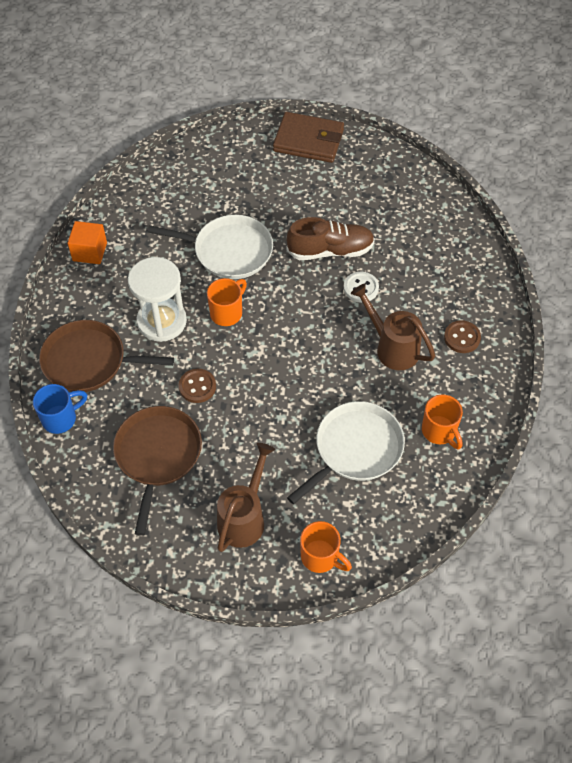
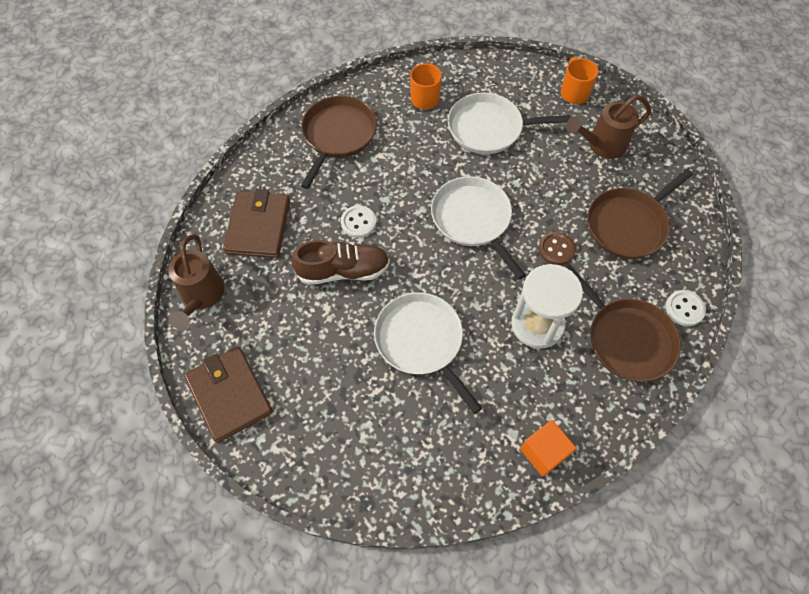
camera: 135 degrees left, 5 degrees up
(61, 418) = (684, 309): blue mug -> white button
(227, 312) = (478, 288): orange mug -> none
(282, 358) = (473, 220): none -> white pan
(330, 250) = (343, 271): brown shoe -> brown shoe turned 135 degrees clockwise
(392, 347) = (390, 166): brown watering can -> brown watering can (201, 296)
(422, 231) = (258, 227): none -> brown wallet
(462, 338) = (338, 135): brown button -> brown pan

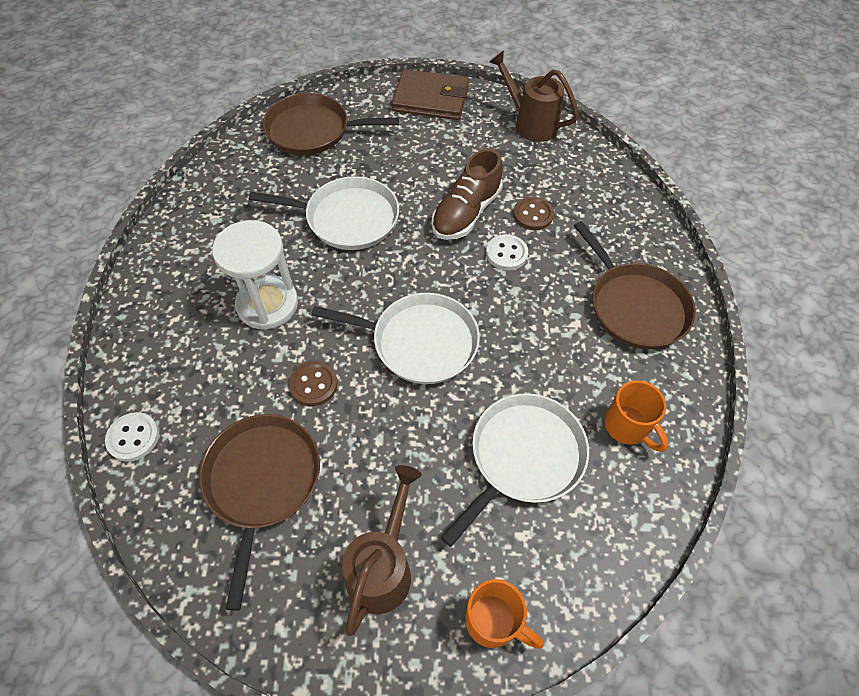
camera: 130 degrees right, 5 degrees down
(258, 227) = (568, 187): brown wallet -> none
(307, 230) = (533, 215): none -> brown button
(543, 452) = (181, 226): orange cube -> none
(626, 339) = (174, 359): brown pan -> brown pan (312, 131)

